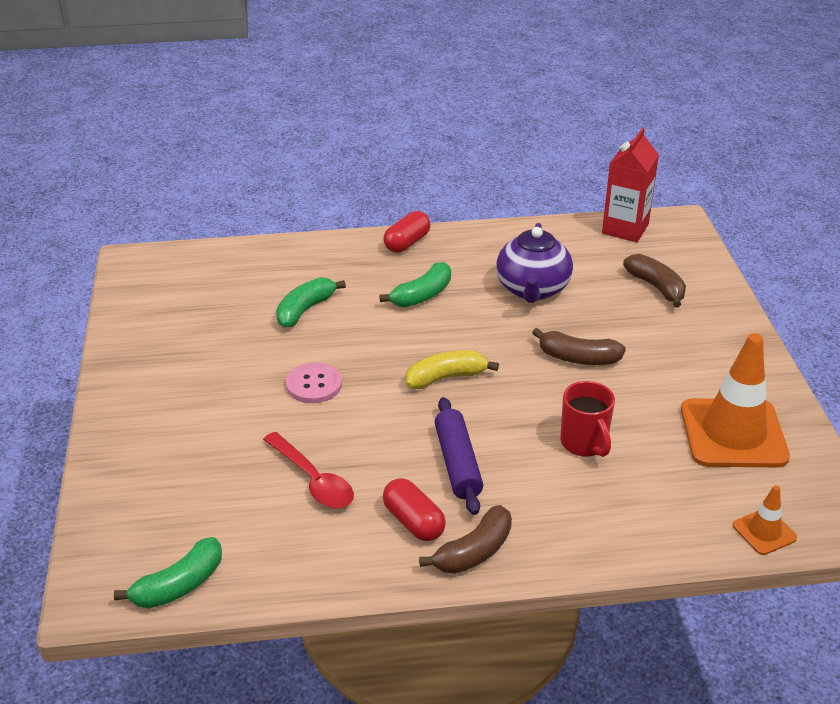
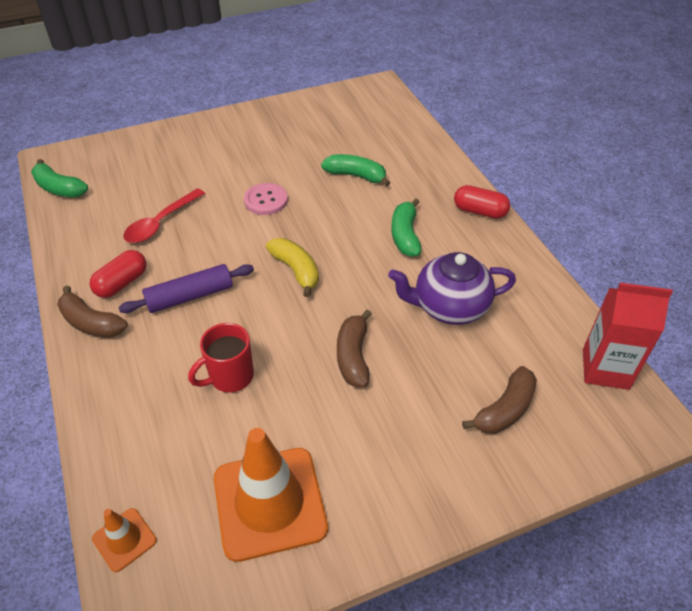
camera: 75 degrees right, 10 degrees up
(422, 295) = (405, 235): green banana -> green banana turned 60 degrees clockwise

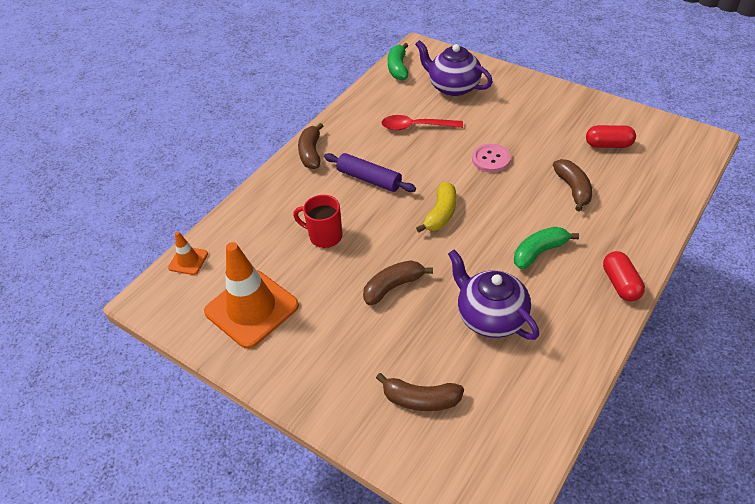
camera: 60 degrees right, 0 degrees up
(122, 283) = (351, 144): red capsule -> red capsule (608, 145)
(141, 169) = (453, 87): none -> purple teapot
(356, 176) = (573, 189): green banana -> brown banana
(605, 369) = (522, 453): red carton -> none

